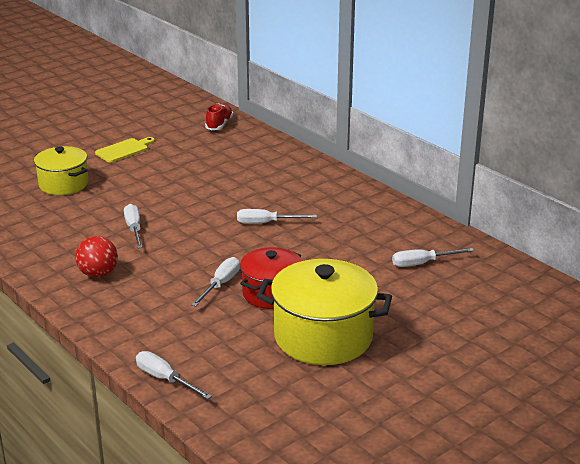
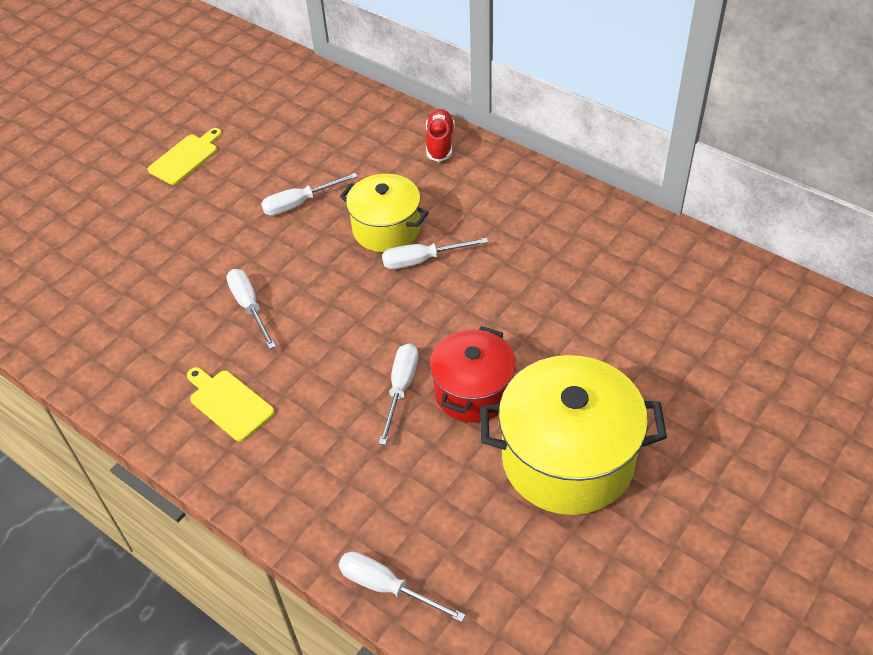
camera: 10 degrees left, 20 degrees up
(63, 184) = (124, 239): yellow pot -> yellow pot (386, 229)
(98, 274) = (229, 403): red ball -> yellow cutting board
(219, 124) = (298, 87): red shoe -> red shoe (440, 143)
(422, 263) = (647, 295): white screwdriver -> white screwdriver (299, 203)

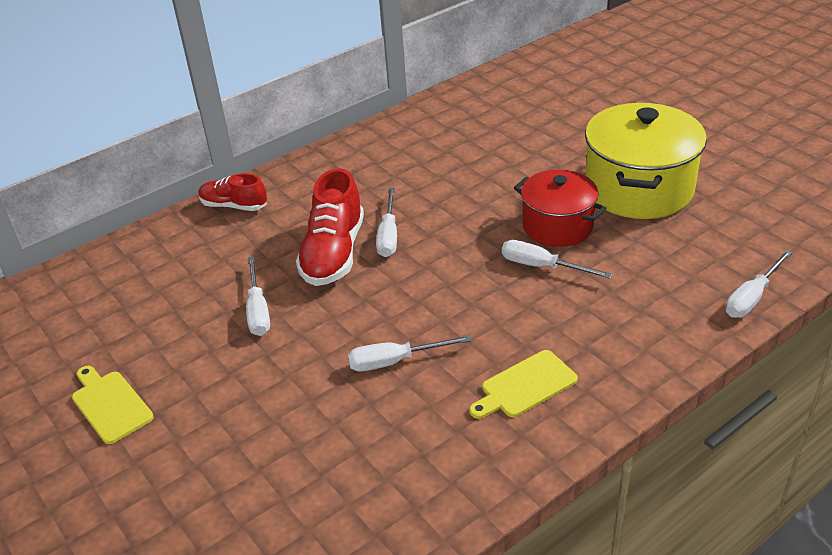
camera: 75 degrees left, 10 degrees down
(386, 229) = (333, 253): yellow pot -> red shoe

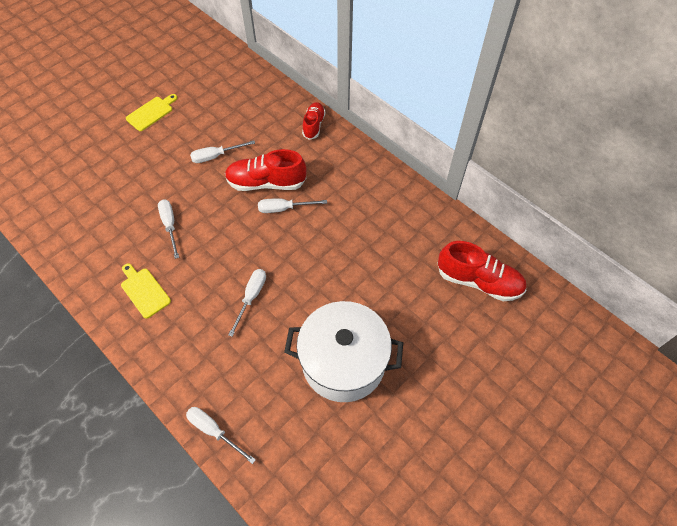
camera: 80 degrees right, 20 degrees up
(526, 92) = (478, 281): none -> red shoe
(557, 226) = (295, 306): red pot -> none
(638, 189) = (343, 362): yellow pot -> white pot

